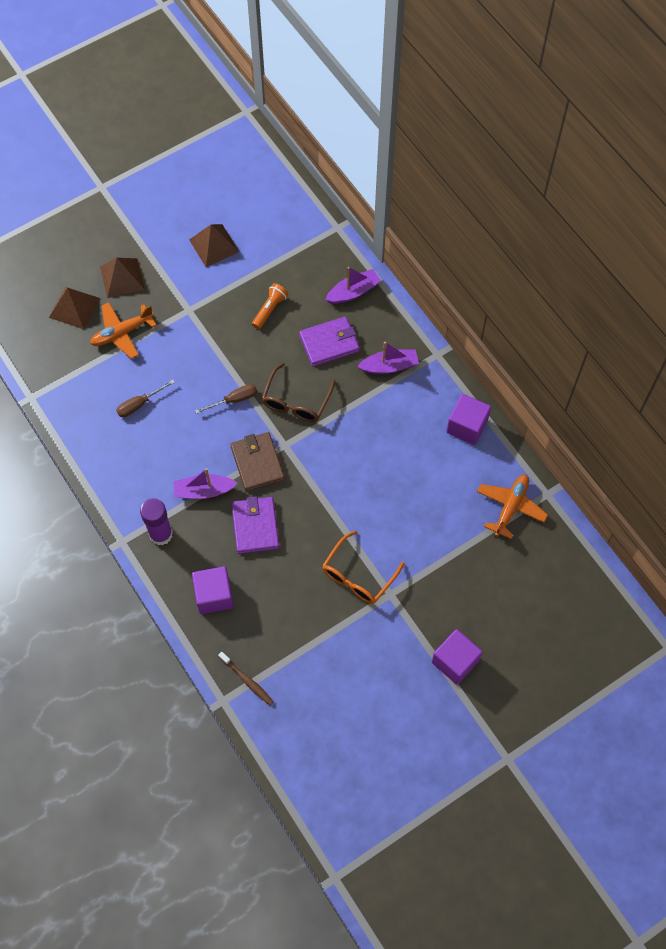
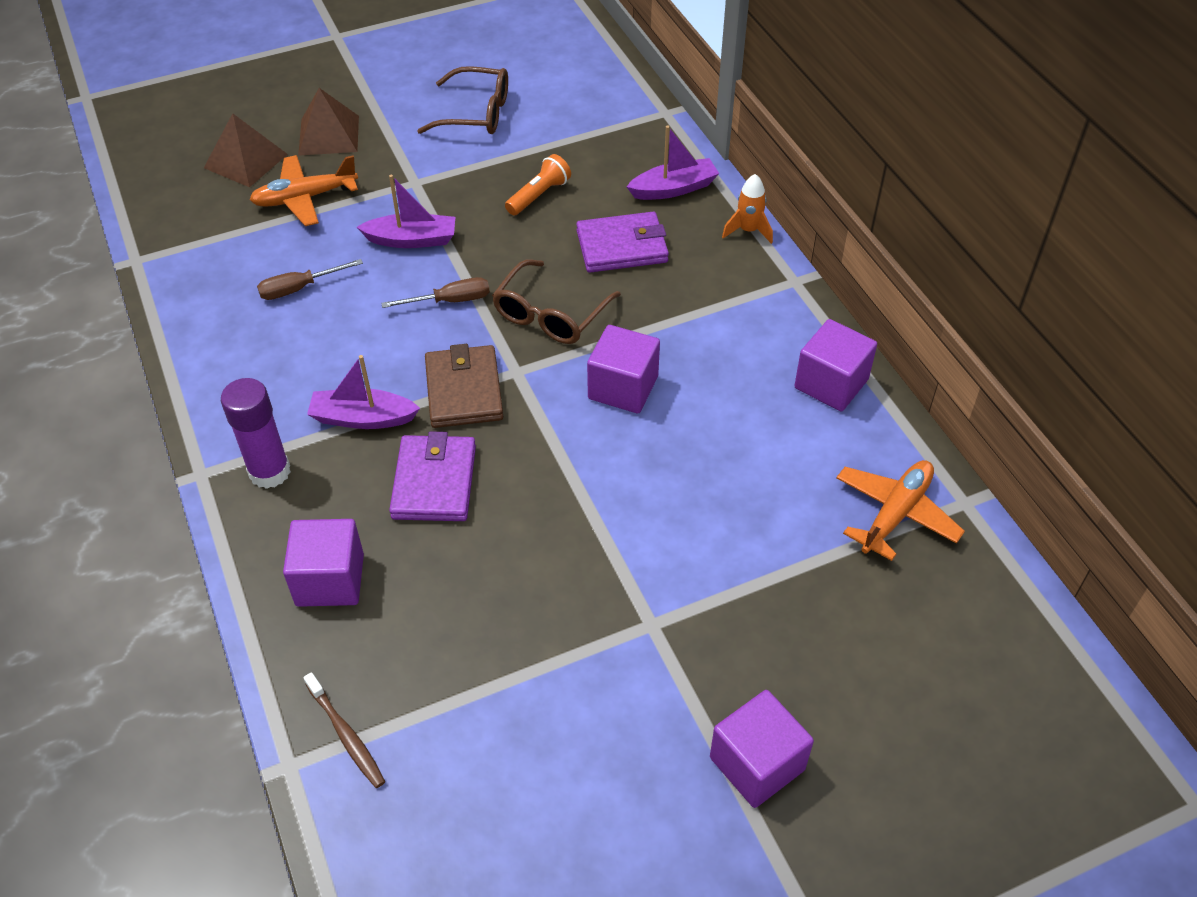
camera: 10 degrees right, 15 degrees down
(214, 245) = (476, 113): brown pyramid -> brown glasses
(348, 447) = (623, 387): none -> purple cube
(358, 575) = (598, 584): orange glasses -> none
(389, 366) = (713, 287): purple boat -> purple boat (412, 240)
(404, 319) = (748, 231): none -> orange rocket

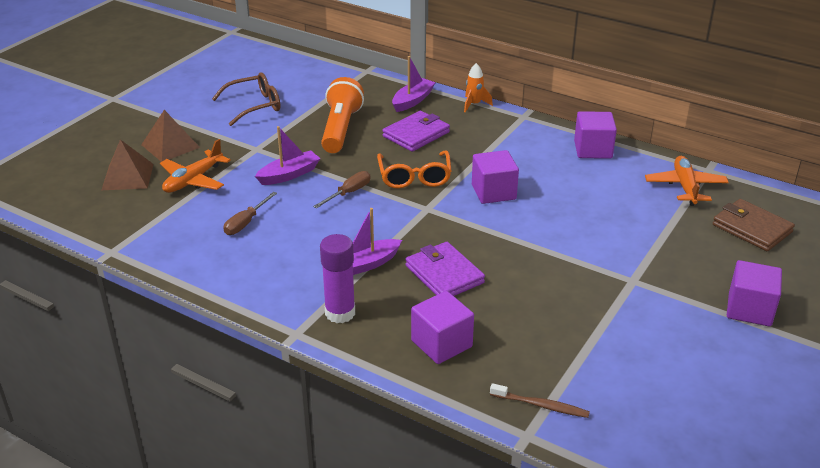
camera: 35 degrees left, 15 degrees down
(464, 390) = (408, 228): brown wallet -> brown wallet (752, 228)
(539, 195) = (340, 129): orange flashlight -> orange flashlight, size x1.80
(550, 314) = (414, 177): brown glasses -> orange glasses

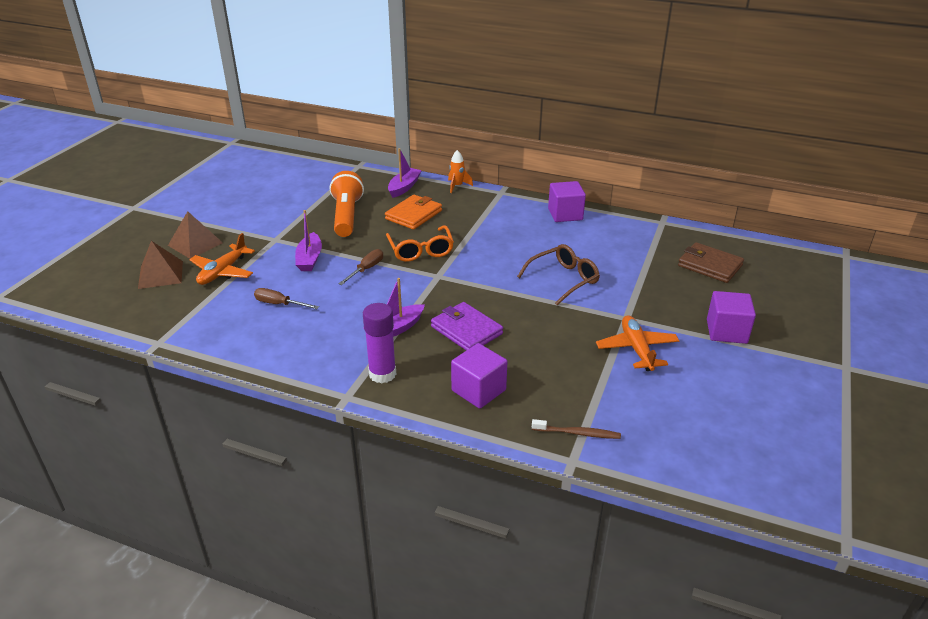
camera: 10 degrees left, 0 degrees up
(246, 223) = (279, 304): brown screwdriver -> brown screwdriver turned 90 degrees clockwise
(254, 106) = (265, 203): brown glasses -> brown glasses (563, 279)
(289, 175) = (309, 259): purple boat -> purple boat turned 135 degrees clockwise
(416, 134) = (414, 215): purple wallet -> orange wallet
(493, 192) = (491, 256): purple cube -> none
(685, 187) = (647, 237): orange plane -> orange plane (636, 349)

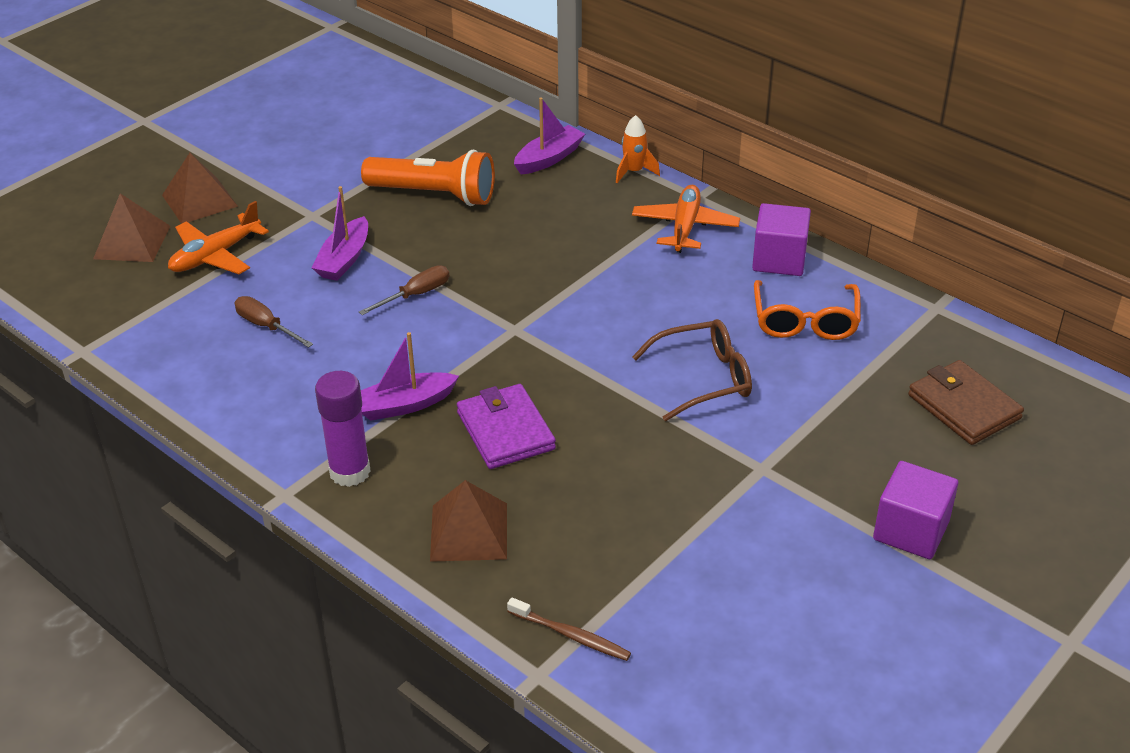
camera: 20 degrees right, 5 degrees up
(346, 216) = (434, 194): orange flashlight -> orange flashlight turned 90 degrees clockwise
(414, 215) = (536, 212): orange wallet -> none
(421, 250) = (513, 279): orange glasses -> orange glasses (805, 321)
(478, 390) = (469, 531): purple cube -> brown pyramid
(636, 349) = (744, 525): orange plane -> orange plane (685, 227)

